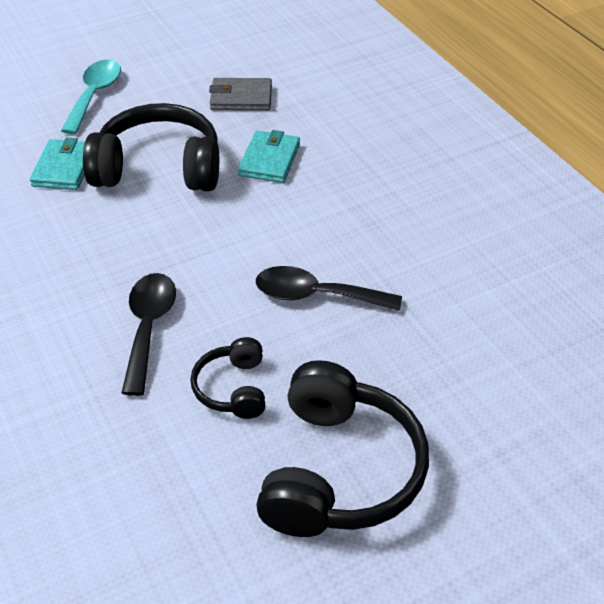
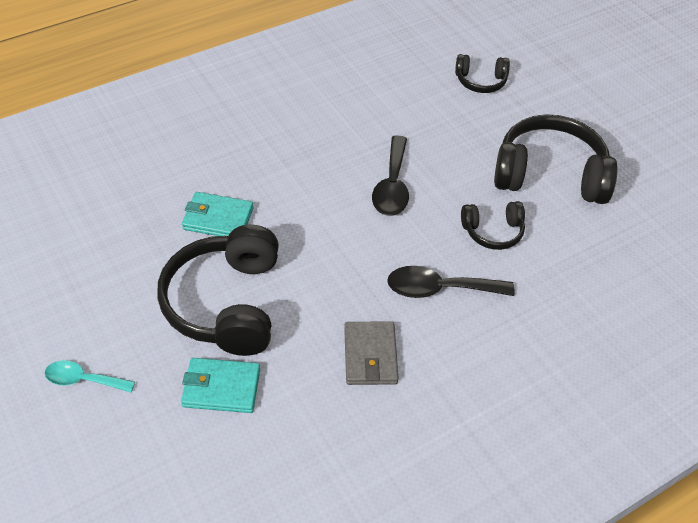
camera: 95 degrees left, 5 degrees up
(94, 95) = (83, 380): turquoise spoon -> turquoise spoon, size x0.65
(241, 98) = (110, 244): grey wallet -> grey wallet (370, 355)
(541, 409) = (480, 81): none -> black headphones

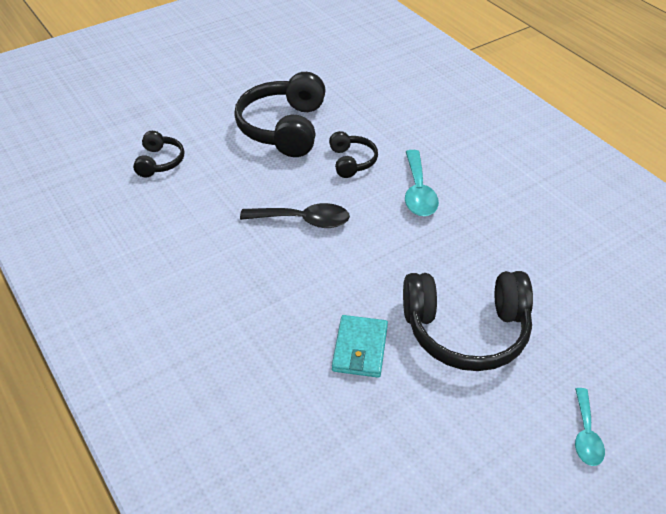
camera: 90 degrees left, 5 degrees down
(221, 387) = (557, 324): turquoise wallet -> none
(370, 355) = (495, 231): grey wallet -> none
(440, 289) = (418, 192): black spoon -> turquoise spoon

